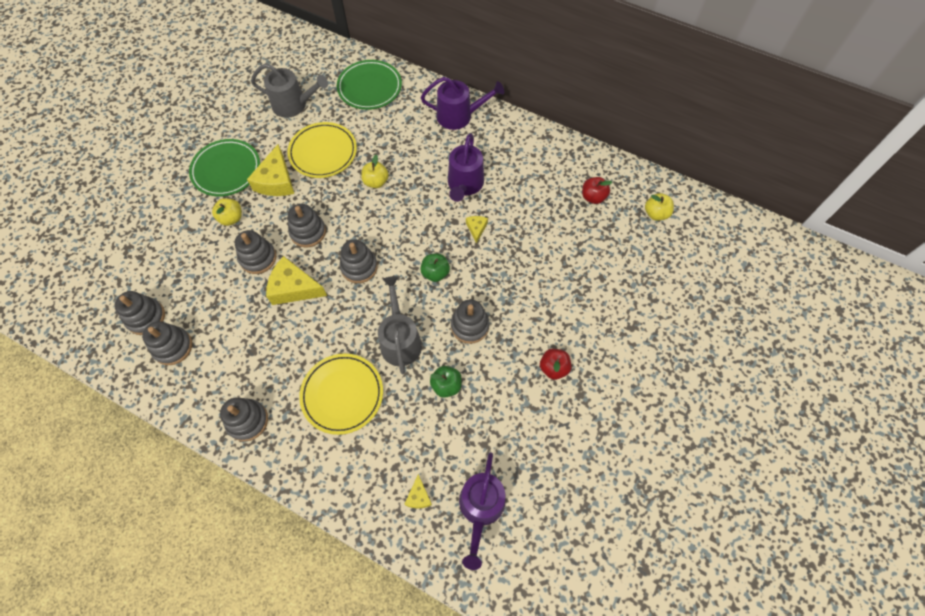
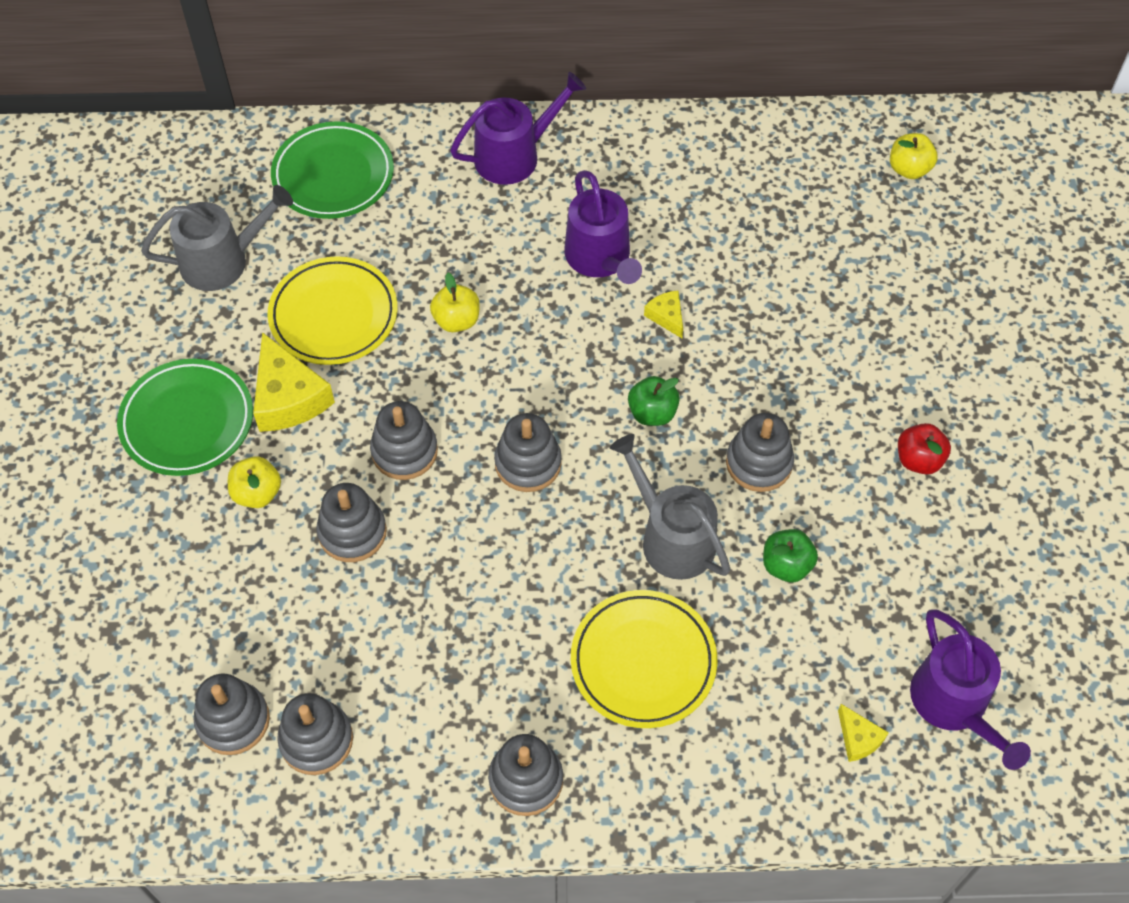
camera: 30 degrees left, 5 degrees down
(294, 288) = (447, 547): yellow cheese -> none
(593, 197) = (804, 187): red apple -> none

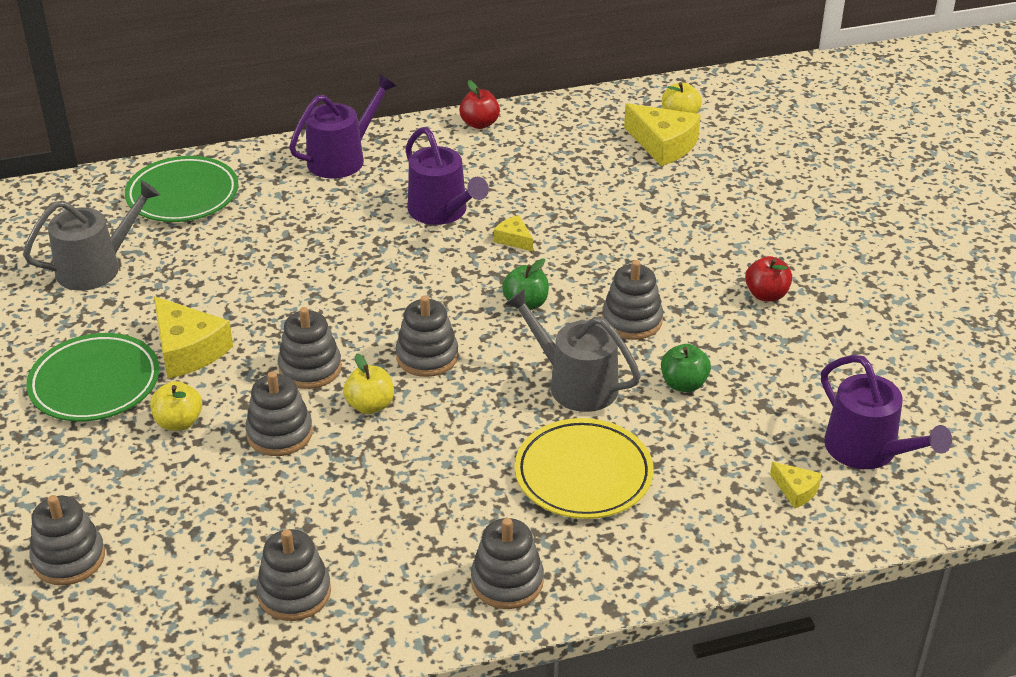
camera: 15 degrees left, 20 degrees down
(233, 720) = (206, 595): grey stacking toy -> grey stacking toy (69, 558)
(334, 315) = (213, 287): yellow plate -> none
(456, 320) = (328, 272): yellow apple -> yellow apple (370, 405)
(679, 133) = (479, 124): none -> red apple
(876, 208) = (663, 144): none -> yellow cheese

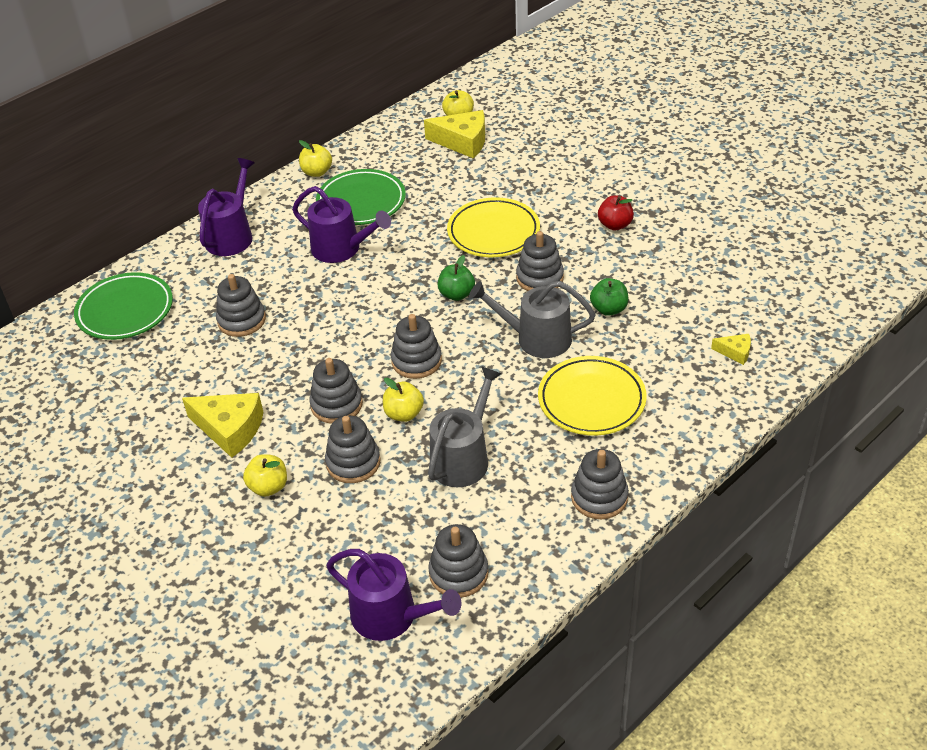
camera: 25 degrees left, 5 degrees up
(69, 558) = (267, 627): grey stacking toy -> grey stacking toy (241, 320)
(95, 383) = (175, 485): green plate -> green plate (361, 202)
(96, 267) = (100, 395): grey watering can -> grey watering can (463, 458)
(479, 124) = (317, 172): red apple -> yellow apple
(514, 239) = (411, 250): yellow cheese -> none
(619, 253) = (493, 232): none -> yellow plate
(867, 450) = (758, 306): purple watering can -> purple watering can (391, 616)

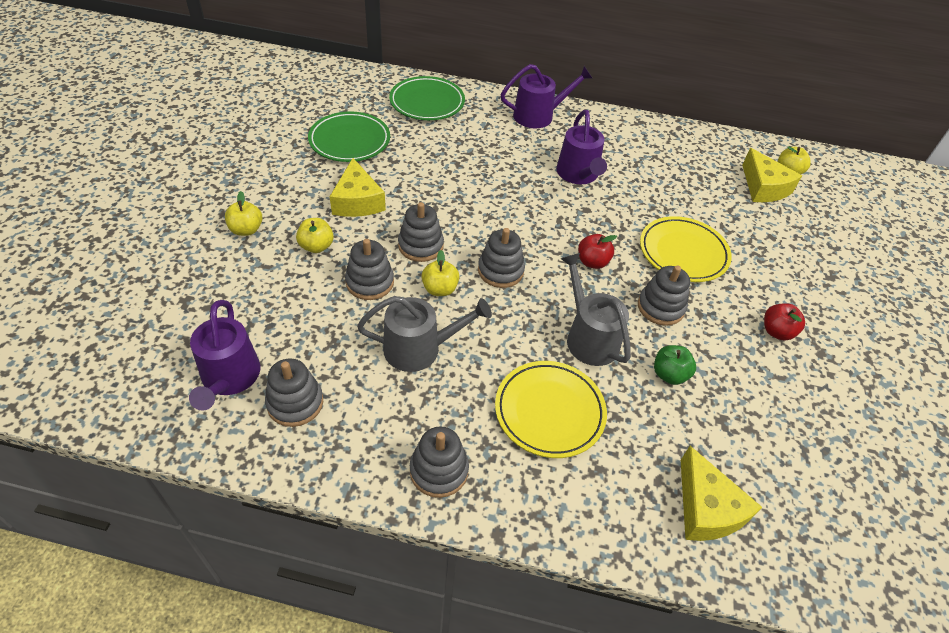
camera: 50 degrees right, 5 degrees up
(241, 320) = (463, 158): grey stacking toy -> none
(317, 172) = (642, 126): yellow apple -> yellow apple (246, 230)
(361, 202) = (637, 162): green plate -> green plate (349, 141)
(457, 294) = (592, 262): green apple -> red apple
(735, 352) = (706, 508): yellow cheese -> yellow cheese, size x1.98

